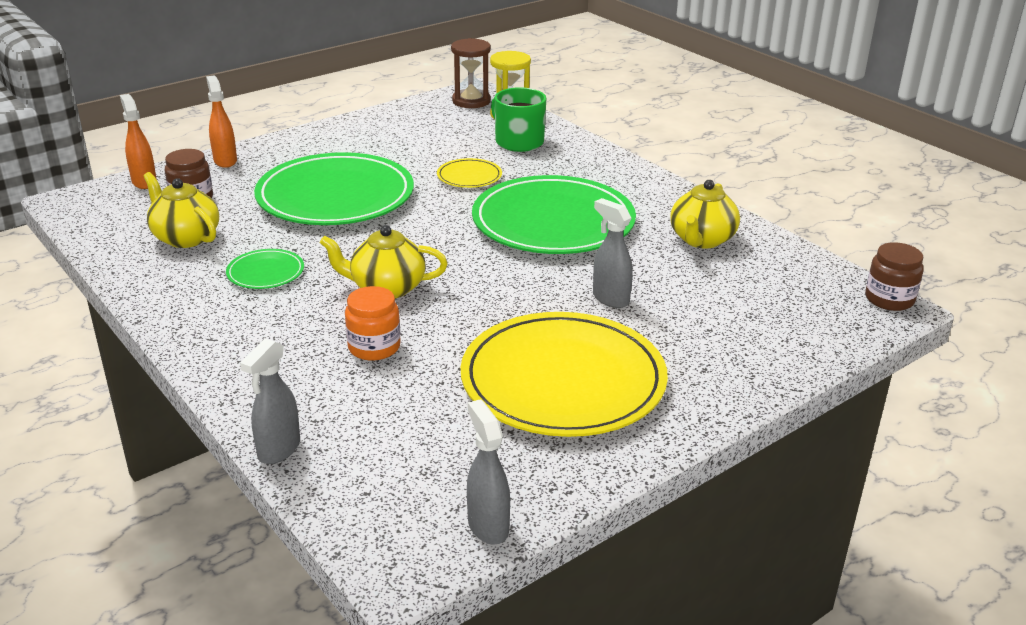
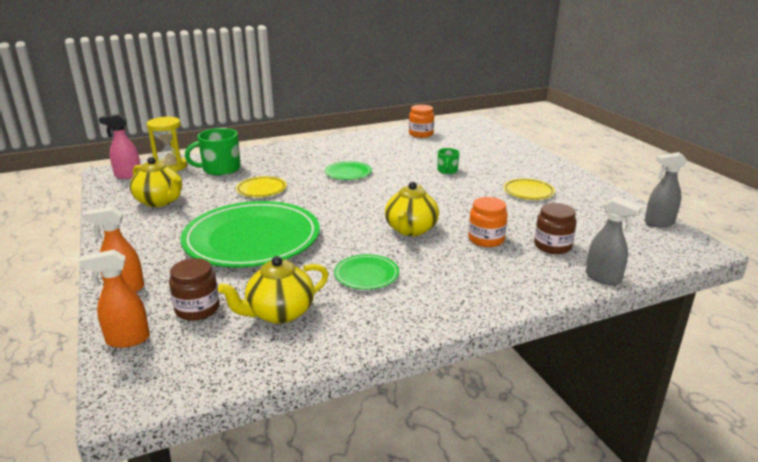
camera: 75 degrees left, 5 degrees down
(471, 101) = (128, 176): brown hourglass -> pink spray bottle
(553, 222) = (348, 173): green plate -> green plate, size x0.43
(563, 380) = (528, 191): yellow plate -> yellow plate, size x0.43
(610, 298) = (447, 171): grey spray bottle -> green mug
(701, 240) = (392, 143): yellow teapot -> yellow teapot (160, 201)
(768, 260) = (421, 134): none -> orange jar
(889, 299) = (466, 121): brown jar -> brown jar (552, 246)

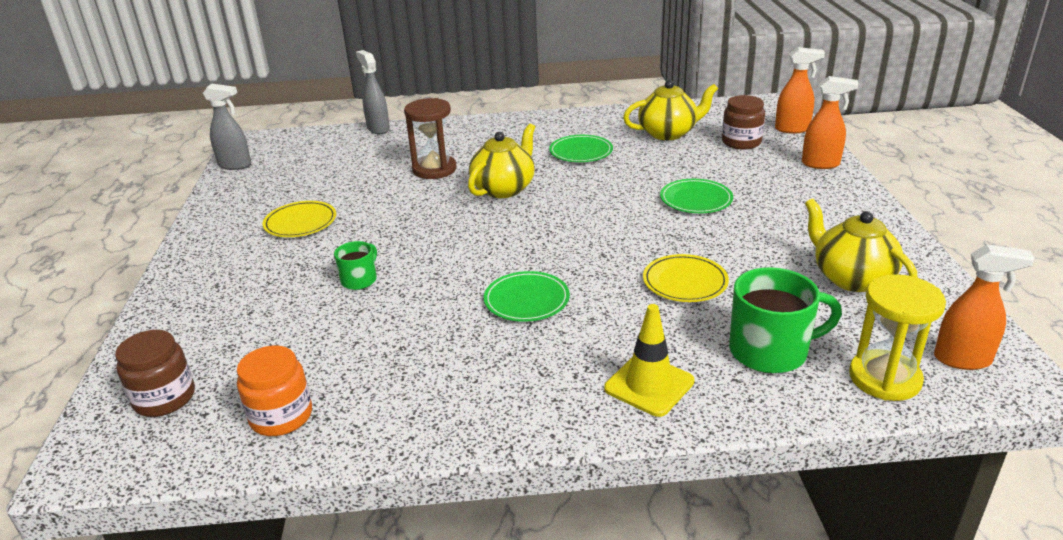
camera: 160 degrees left, 5 degrees up
(128, 176) = (963, 360): pink spray bottle -> orange spray bottle
(252, 239) = (696, 199): green plate -> green plate, size x0.43
(277, 155) = (649, 385): none -> yellow traffic cone
(486, 239) = (434, 169): orange jar -> brown hourglass
(552, 246) = (379, 156): brown jar -> brown jar (164, 398)

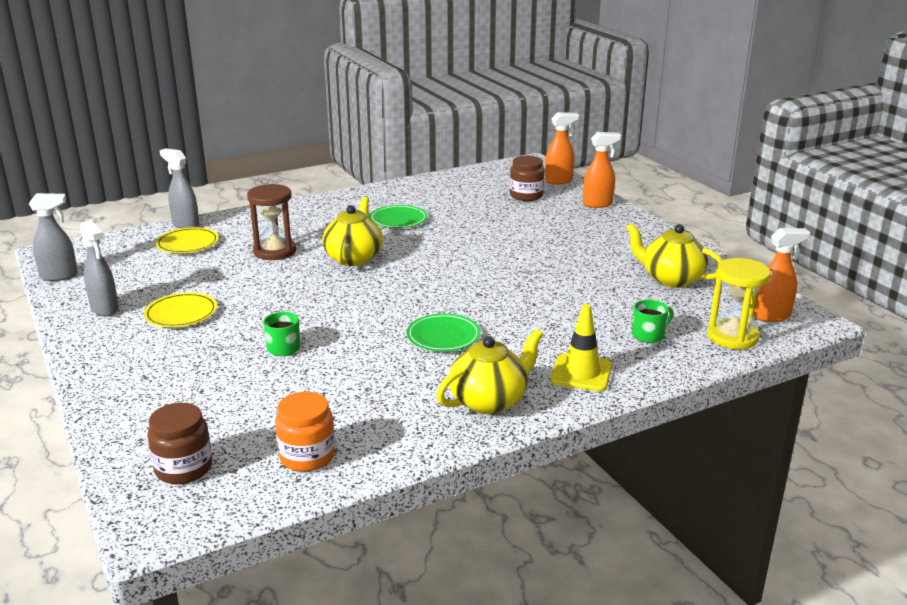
camera: 25 degrees left, 5 degrees down
(242, 206) = (105, 309): none -> grey spray bottle
(668, 133) = (462, 196): yellow teapot -> yellow teapot (489, 401)
(685, 282) = (556, 301): yellow plate -> yellow plate (187, 243)
(696, 199) = (522, 243): green plate -> none
(770, 351) = (649, 335): green mug -> green mug, size x0.55

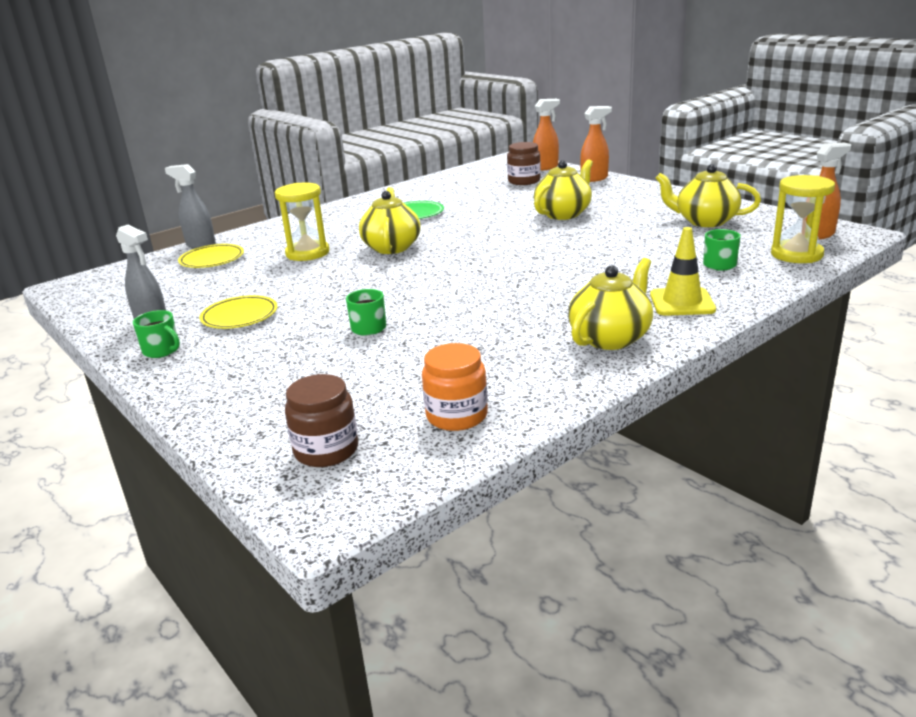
camera: 10 degrees left, 0 degrees up
(59, 276) = (86, 304): grey spray bottle -> none
(100, 339) = (162, 350): none -> green mug
(275, 251) = (307, 253): brown hourglass -> yellow hourglass
(443, 336) = (525, 294): green plate -> none
(538, 245) = (563, 214): none -> yellow teapot

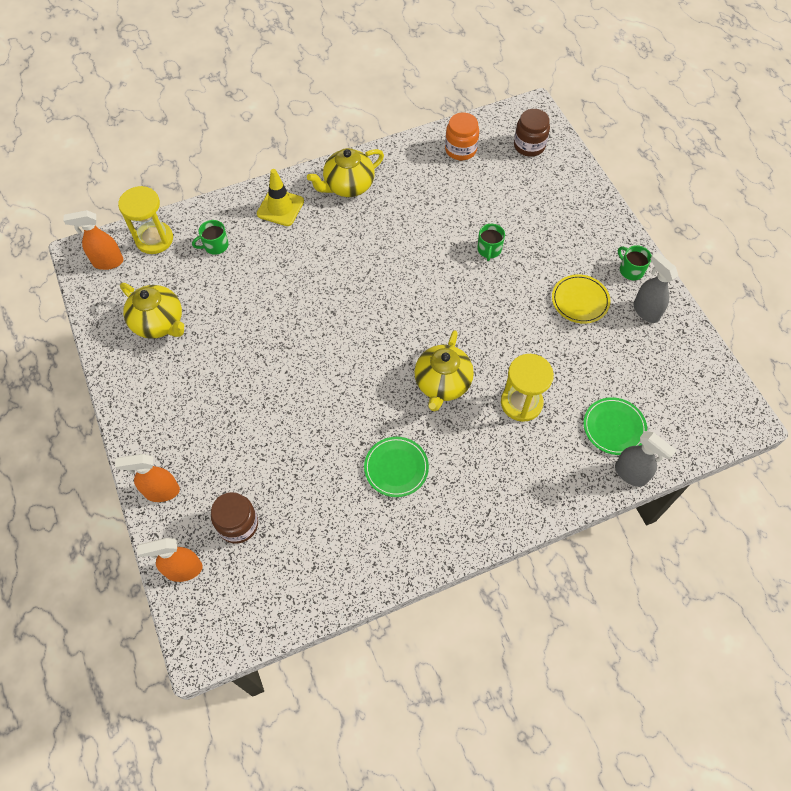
camera: 165 degrees left, 35 degrees up
(212, 259) = (614, 427): yellow plate -> green plate
(563, 214) = (258, 396): yellow teapot -> none

